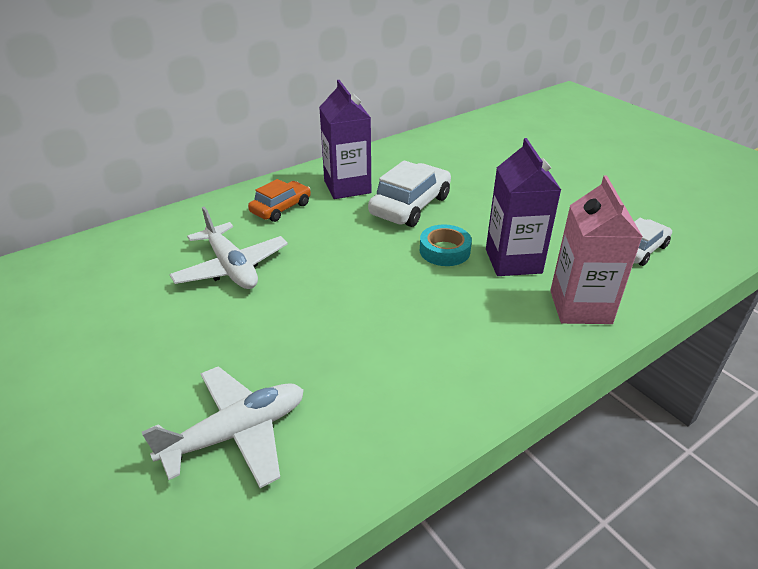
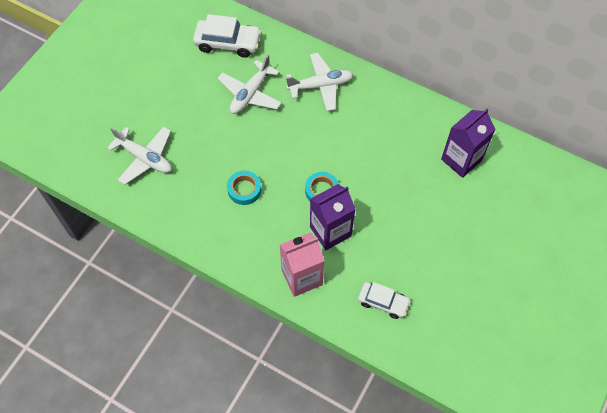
camera: 65 degrees right, 25 degrees up
(281, 208) = (320, 86): orange car -> white plane
(347, 187) = (366, 109): purple carton -> purple carton (461, 160)
(395, 321) = (244, 190): none -> turquoise tape
(410, 206) = (363, 154): white car -> white car (228, 43)

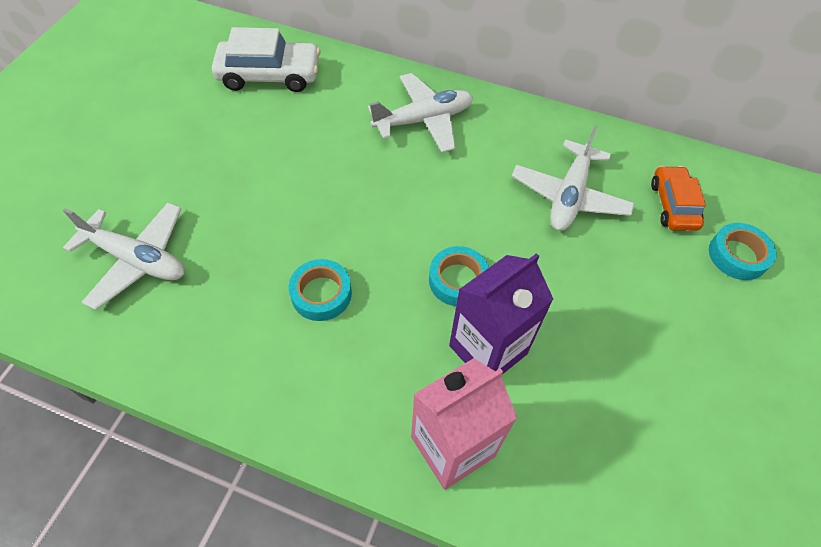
camera: 10 degrees left, 5 degrees down
(250, 94) = (313, 141): white plane -> white plane (569, 196)
(383, 302) = (618, 476): white car -> none
(461, 160) = (673, 205): purple carton -> orange car
(489, 195) = (737, 255): none -> turquoise tape

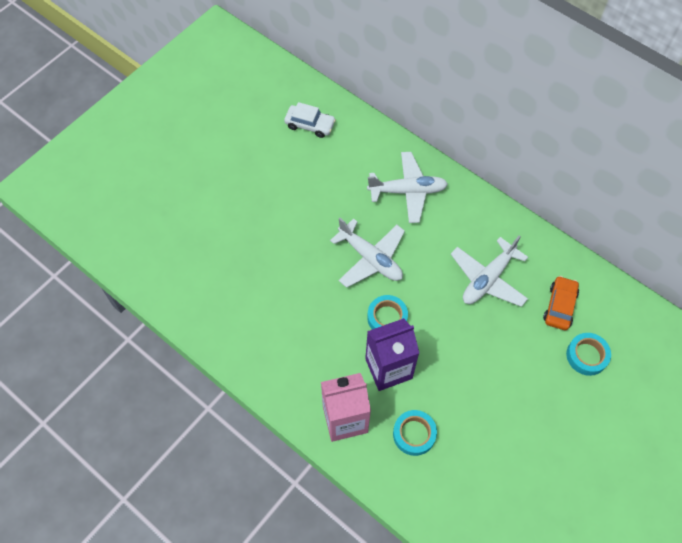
camera: 20 degrees right, 5 degrees up
(137, 259) = (190, 246): white plane -> white plane (370, 258)
(269, 75) = (310, 125): white car -> white car, size x0.64
(321, 294) = (297, 302): turquoise tape -> turquoise tape (414, 434)

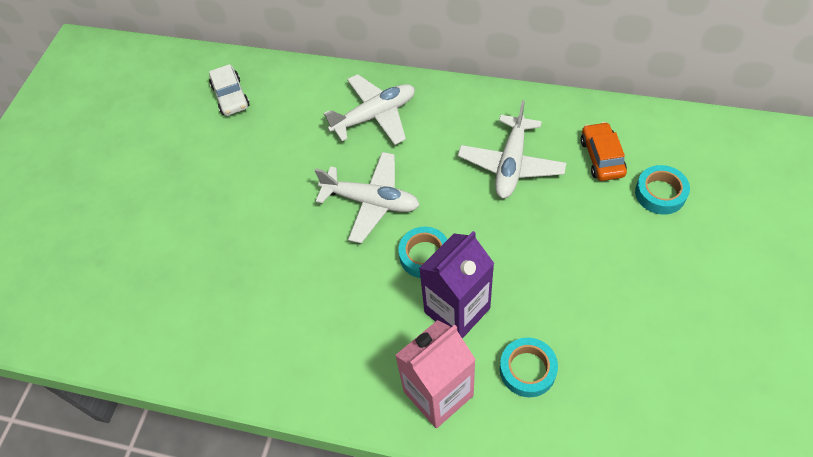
camera: 20 degrees left, 5 degrees down
(310, 125) = (231, 96): white car -> white car turned 75 degrees clockwise

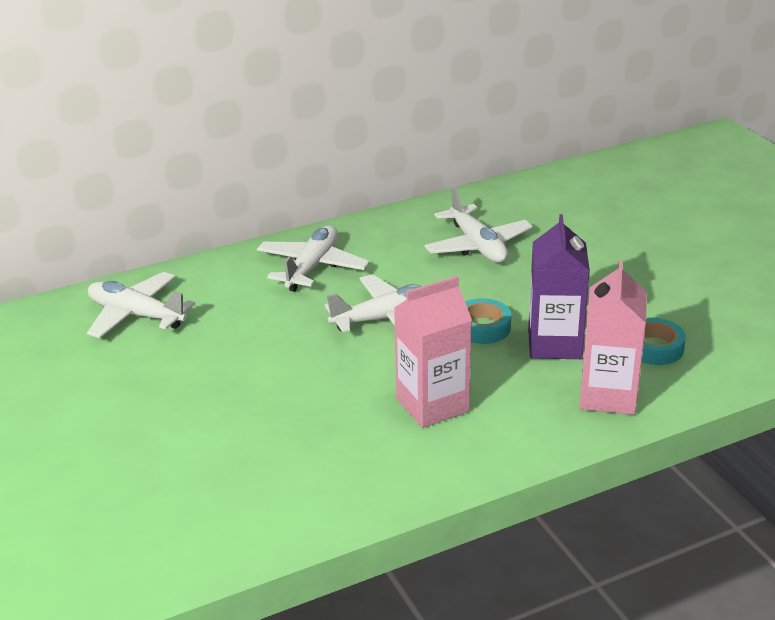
camera: 45 degrees left, 25 degrees down
(231, 96) = (136, 315): white car -> white plane
(314, 310) = (432, 405): none -> pink carton
(601, 157) = (543, 212): orange car -> none
(660, 193) = (613, 213): turquoise tape -> none

